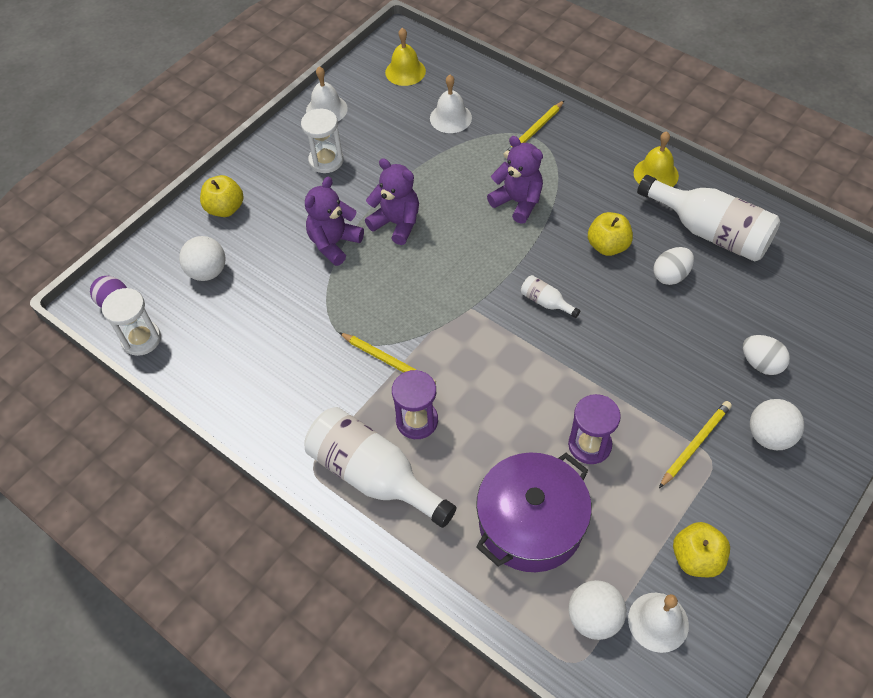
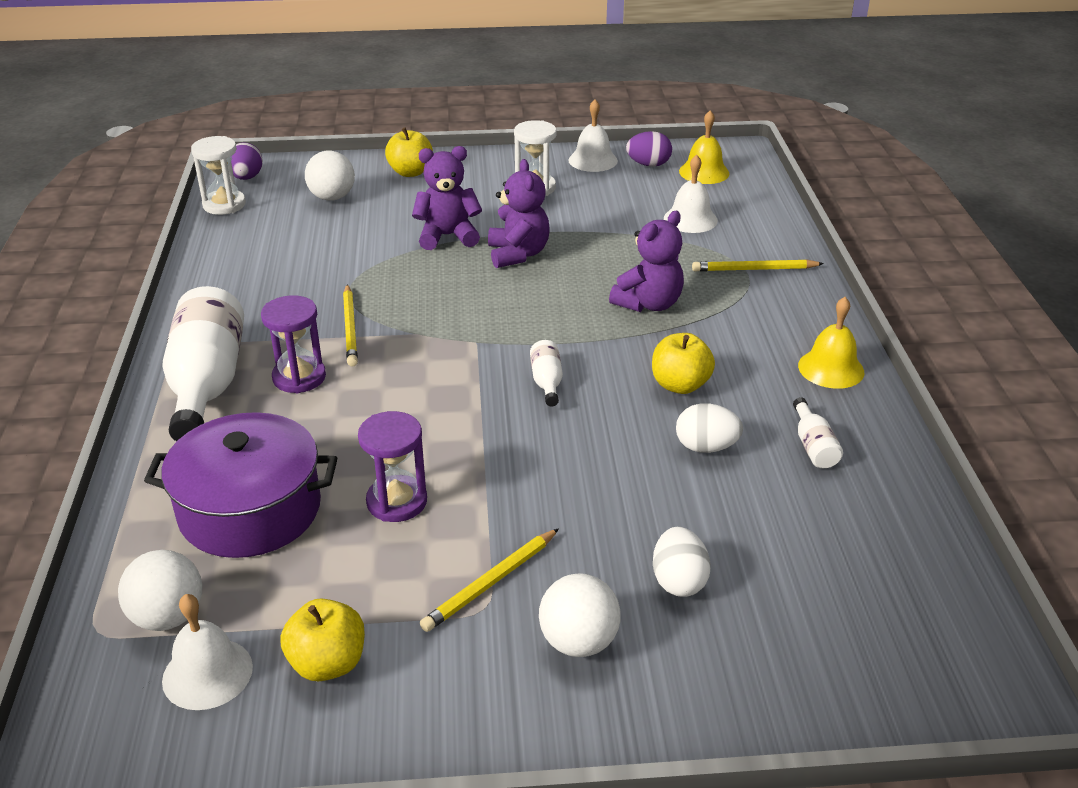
camera: 45 degrees right, 20 degrees down
(365, 88) = (648, 164): none -> purple egg
(517, 202) = (649, 304): purple teddy bear -> purple teddy bear turned 45 degrees clockwise
(695, 444) = (491, 582): yellow pencil -> yellow pencil turned 135 degrees clockwise
(710, 232) = (813, 446): white bottle -> white bottle, size x0.43

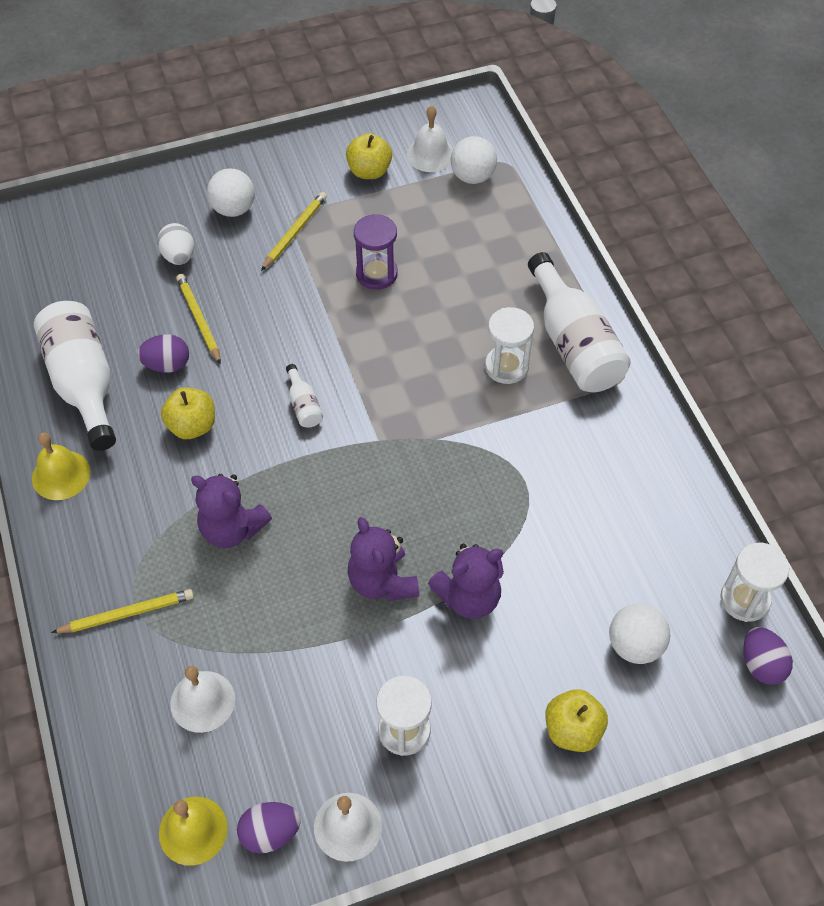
camera: 165 degrees right, 20 degrees up
(250, 510) = (470, 248): purple pot -> none
(299, 377) = (506, 366): purple hourglass -> white hourglass
(350, 328) = (496, 432): yellow pencil -> yellow pencil (199, 319)
(649, 304) = (232, 529): purple teddy bear -> purple teddy bear turned 90 degrees counterclockwise
(706, 447) = (167, 365): white egg -> purple egg
(813, 446) = (84, 383): white bottle -> white bottle, size x2.32

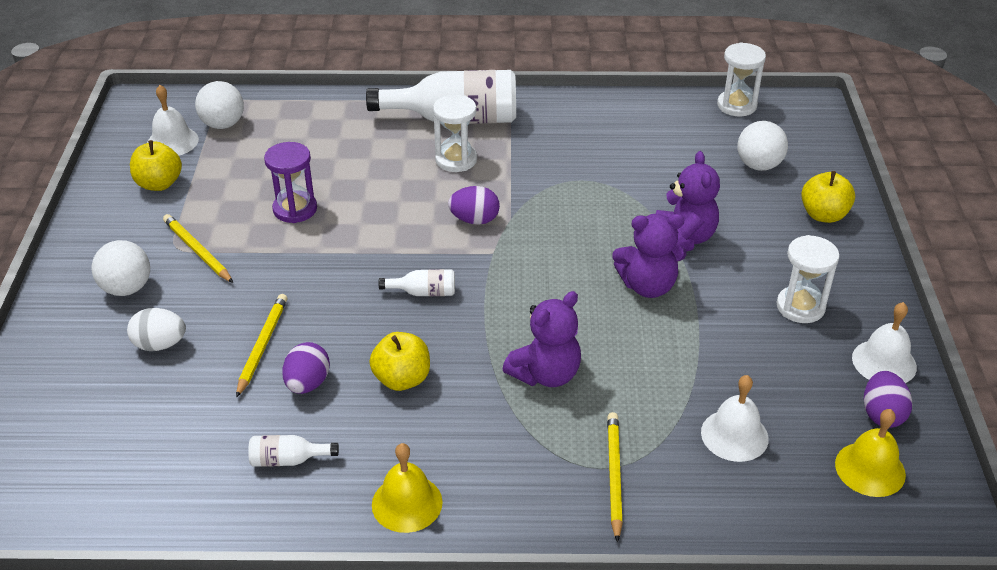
camera: 70 degrees left, 15 degrees down
(84, 383) = (288, 460): white bottle -> white bottle, size x0.43
(199, 319) = (262, 346): yellow pencil -> yellow pencil turned 105 degrees clockwise
(761, 664) = (793, 114): purple egg -> purple egg (474, 220)

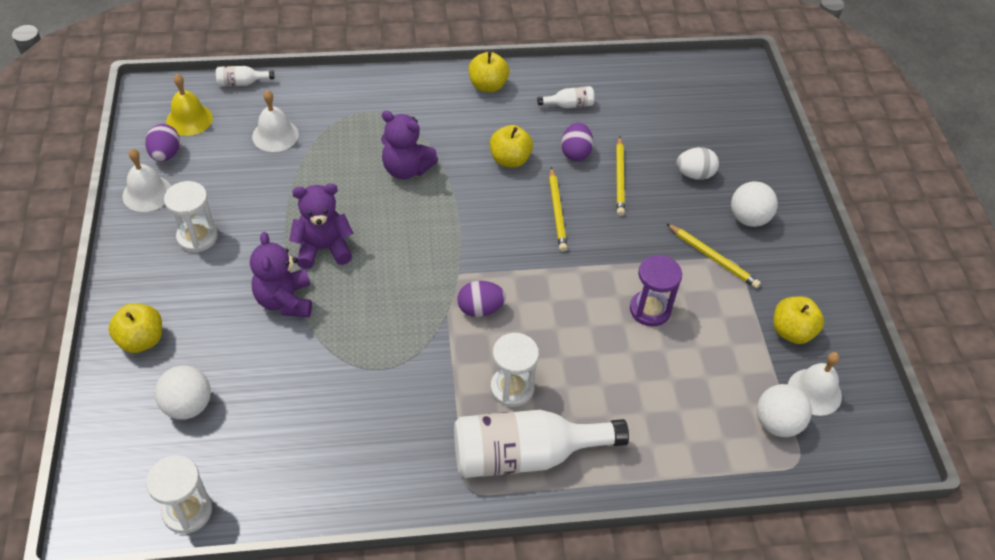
camera: 170 degrees right, 10 degrees up
(407, 503) = (487, 86): yellow bell -> yellow apple
(424, 292) = (510, 230): white bottle -> white bottle (242, 83)
(546, 374) = (406, 169): purple teddy bear -> purple teddy bear turned 105 degrees counterclockwise
(614, 476) = (359, 107): yellow pencil -> yellow pencil (557, 211)

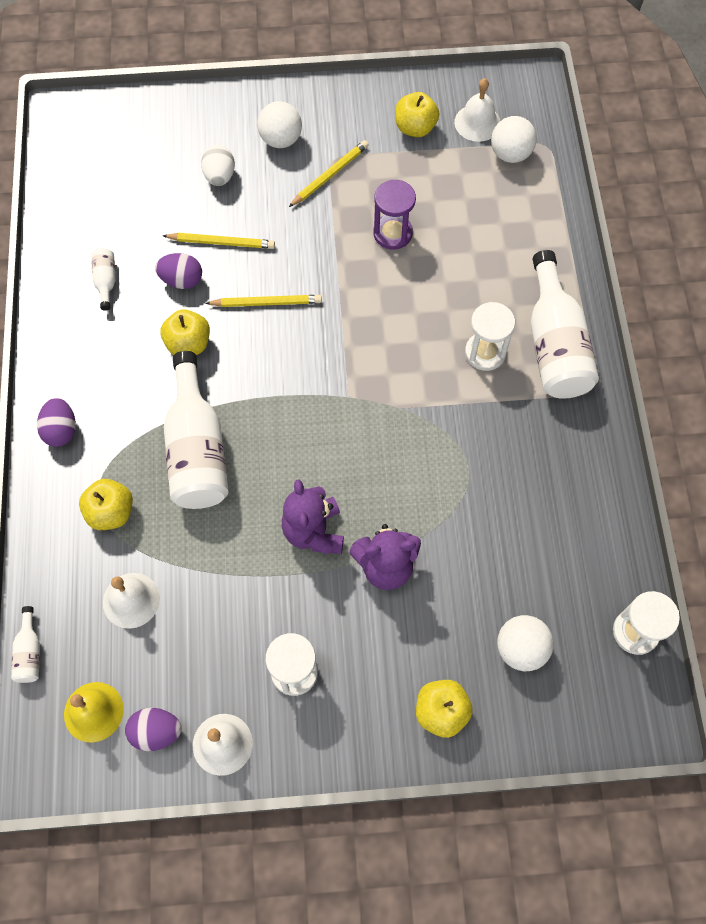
camera: 85 degrees left, 15 degrees up
(406, 169) = (197, 449): purple teddy bear -> white bottle
(480, 309) = (394, 377): purple egg -> purple egg (61, 430)
(487, 86) = (65, 363): yellow apple -> yellow apple (111, 512)

